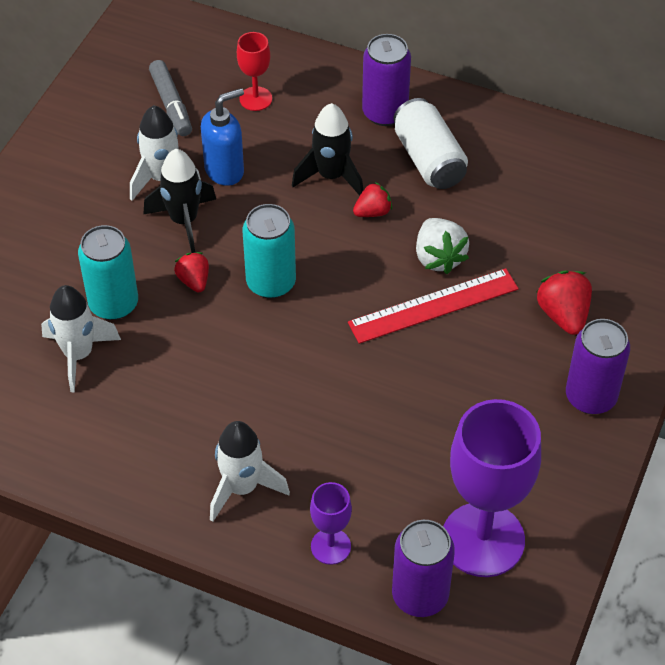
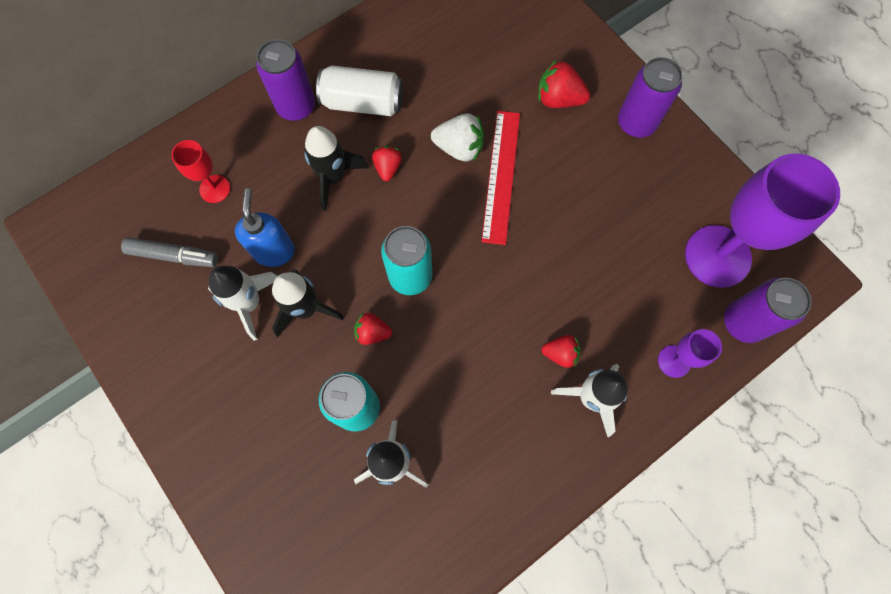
camera: 60 degrees left, 20 degrees up
(272, 441) = (560, 353): none -> red strawberry

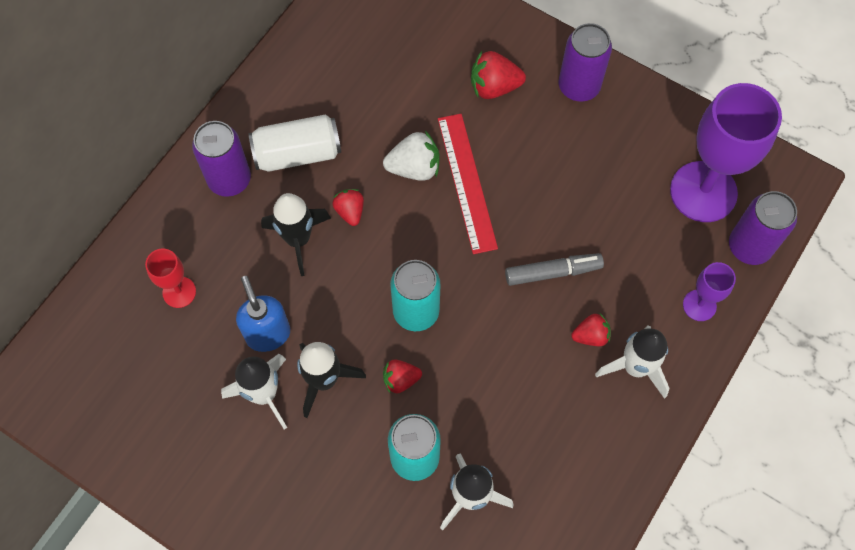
camera: 20 degrees left, 5 degrees down
(173, 255) = (164, 374): grey marker -> grey marker (552, 272)

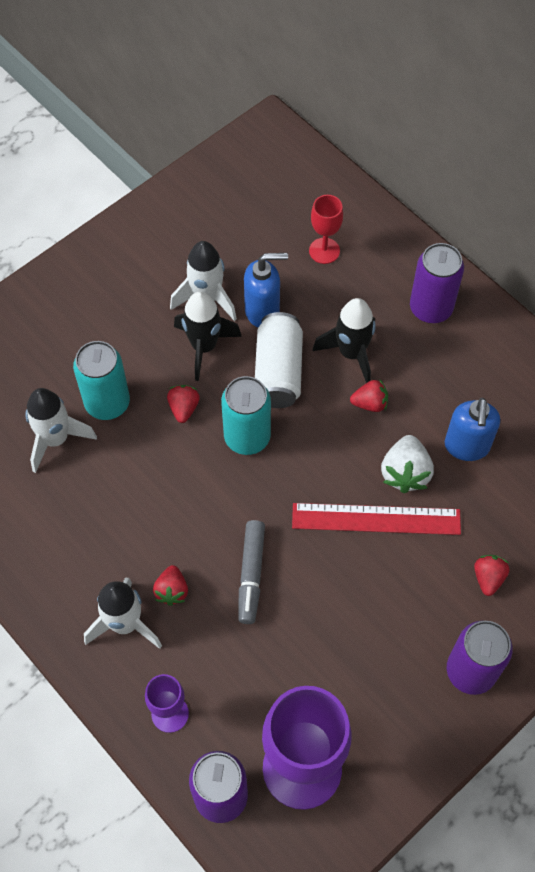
camera: 105 degrees right, 5 degrees down
(297, 153) = (446, 371): white can -> white can (278, 371)
(373, 123) = (466, 446): none -> blue soap dispenser
(494, 87) = (488, 578): red strawberry -> red strawberry, size x0.64

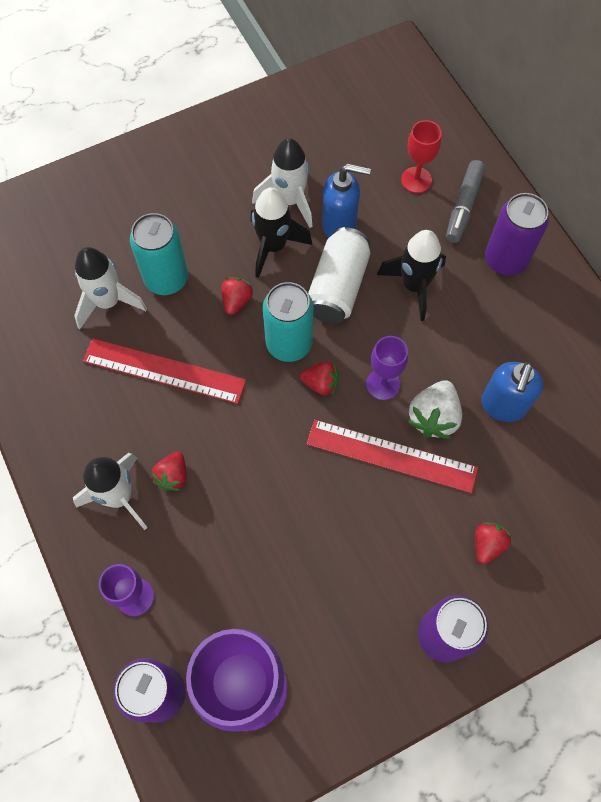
camera: 15 degrees right, 5 degrees up
(132, 493) = (164, 371): none -> red ruler
(251, 574) = (253, 480): grey marker -> grey marker (463, 206)
(348, 454) = (383, 384): none -> purple goblet
(370, 403) = (418, 339): red strawberry -> red strawberry (321, 384)

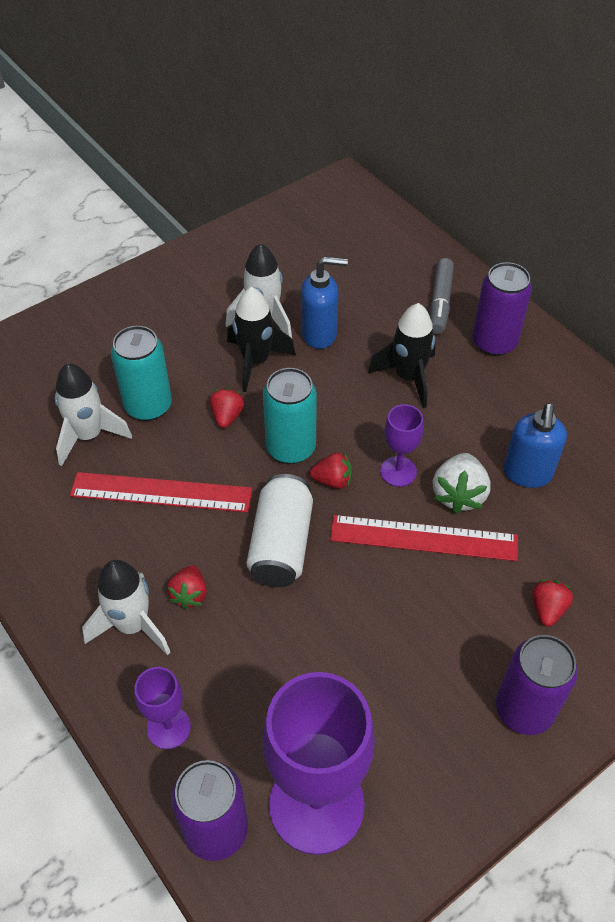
camera: 10 degrees left, 15 degrees down
(338, 287) = (330, 389): white can -> white can (281, 544)
(416, 180) = (387, 285): red goblet -> none

